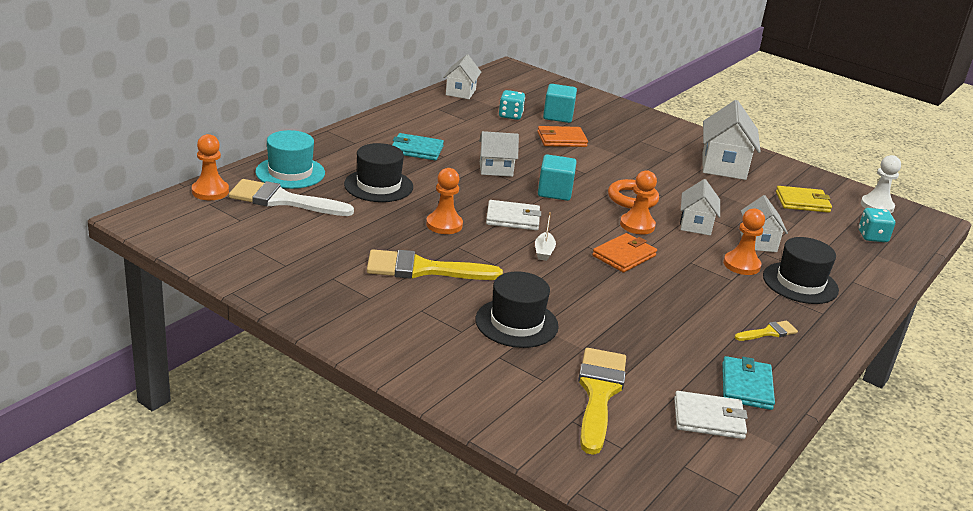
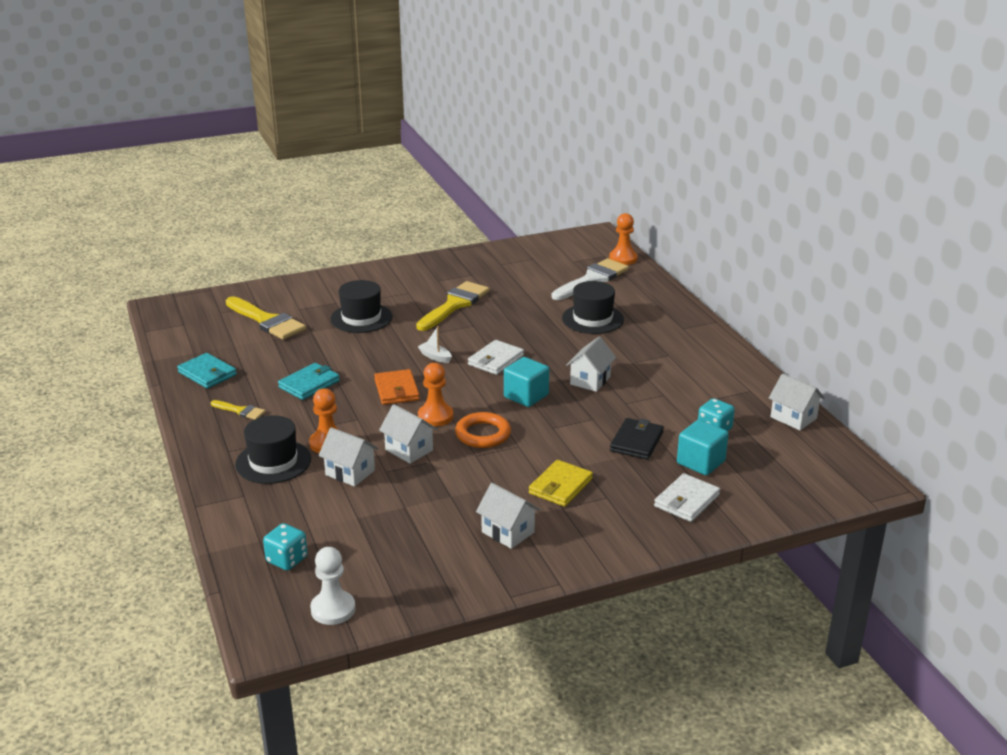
camera: 125 degrees right, 0 degrees up
(290, 172) = (638, 290): turquoise hat -> none
(416, 150) = (653, 352): turquoise wallet -> turquoise wallet (309, 384)
(444, 225) = (509, 329): orange pawn -> none
(561, 139) = (636, 441): orange wallet -> black wallet
(709, 418) = (202, 347): white wallet -> white wallet (686, 501)
(723, 166) = (508, 532): white house -> white house, size x0.63
(768, 332) = (240, 411): yellow brush -> yellow brush turned 75 degrees counterclockwise
(802, 202) = (389, 549): yellow wallet -> yellow wallet (560, 486)

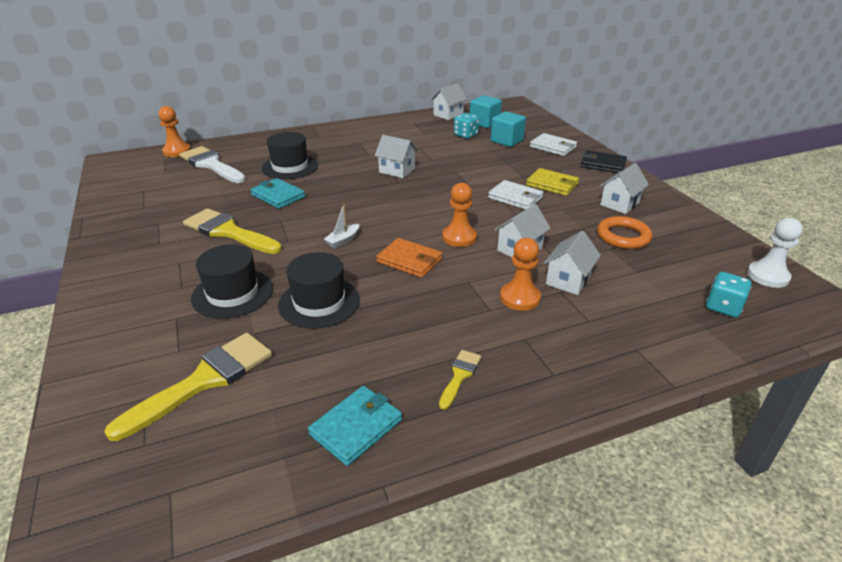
camera: 90 degrees left, 5 degrees up
(273, 462) = (565, 333): black hat -> black hat (319, 302)
(309, 384) = (394, 322): turquoise wallet -> turquoise wallet (278, 196)
(396, 390) = (409, 260): orange wallet -> orange wallet turned 45 degrees clockwise
(483, 434) = (486, 214): orange ring -> orange ring (623, 236)
(496, 360) = (356, 209): white wallet -> white wallet (515, 198)
(526, 396) = (421, 196): turquoise cube -> turquoise cube (484, 123)
(636, 441) = (485, 158): black wallet -> black wallet (602, 164)

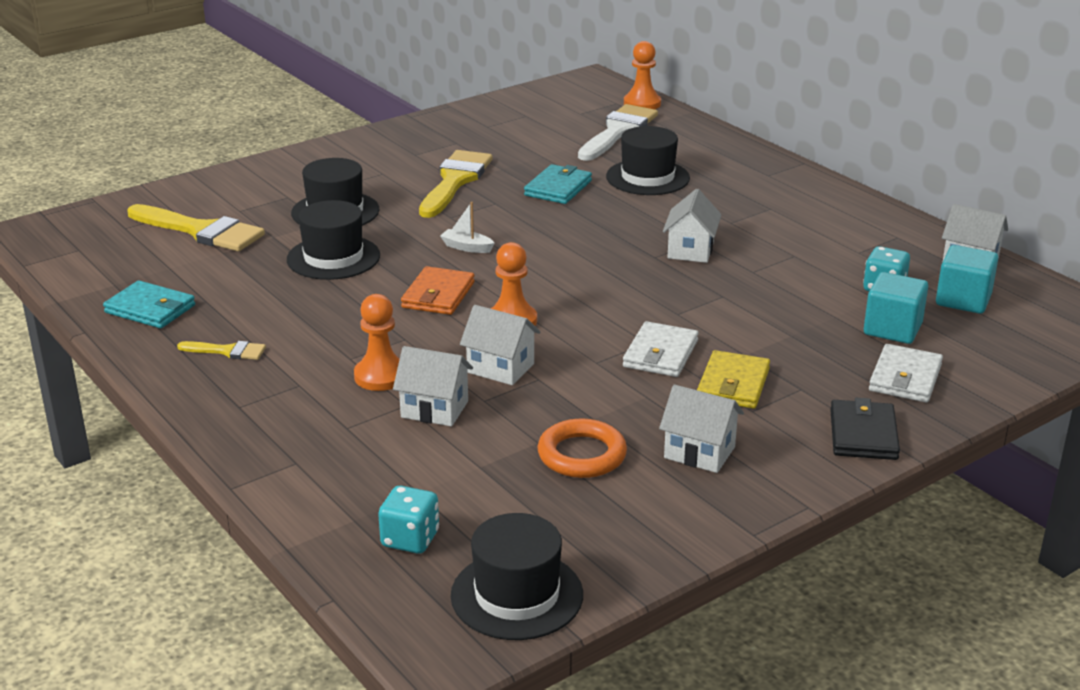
camera: 75 degrees right, 5 degrees down
(767, 276) = (517, 595): white pawn -> black hat

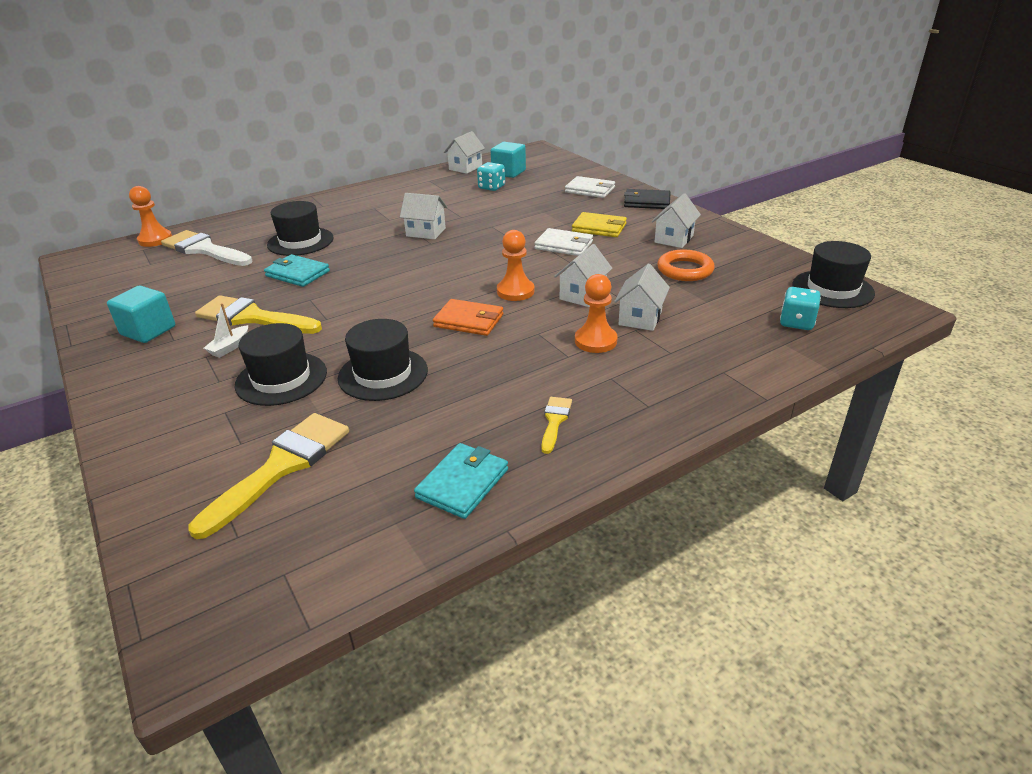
camera: 85 degrees left, 5 degrees up
(467, 247) = (388, 310): white boat -> white boat (230, 347)
(892, 329) = (538, 189): turquoise cube -> turquoise cube (148, 331)

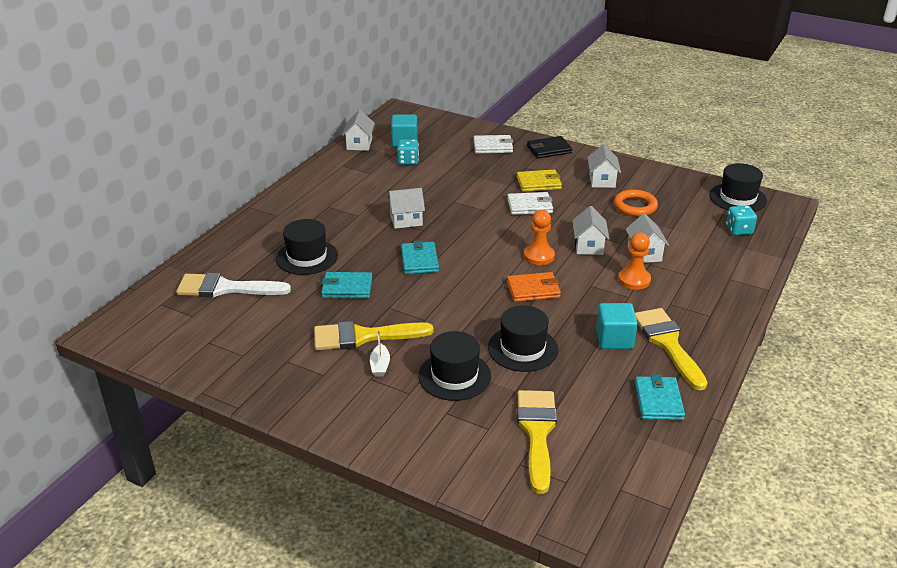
camera: 30 degrees left, 0 degrees up
(148, 331) = (289, 374): turquoise cube -> turquoise cube (614, 339)
(155, 239) = (158, 291): orange pawn -> none
(392, 267) = (419, 260): none -> turquoise wallet
(555, 421) = (668, 344): yellow brush -> yellow brush, size x2.03

